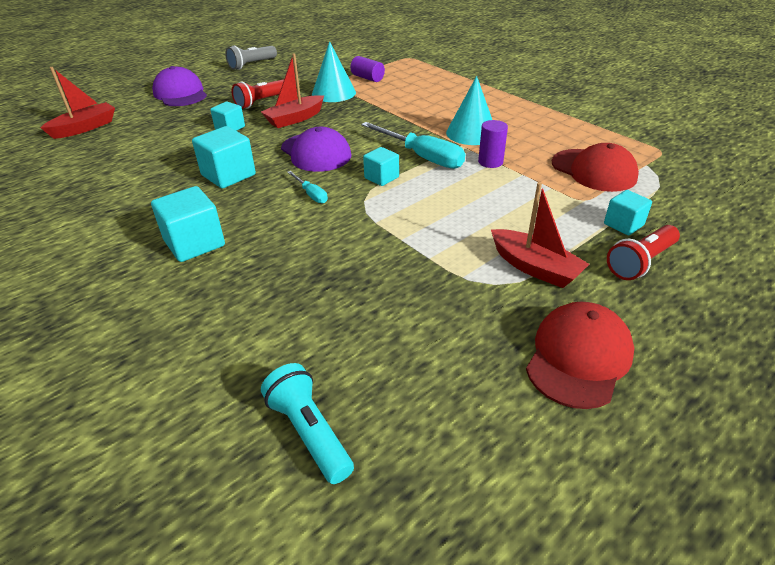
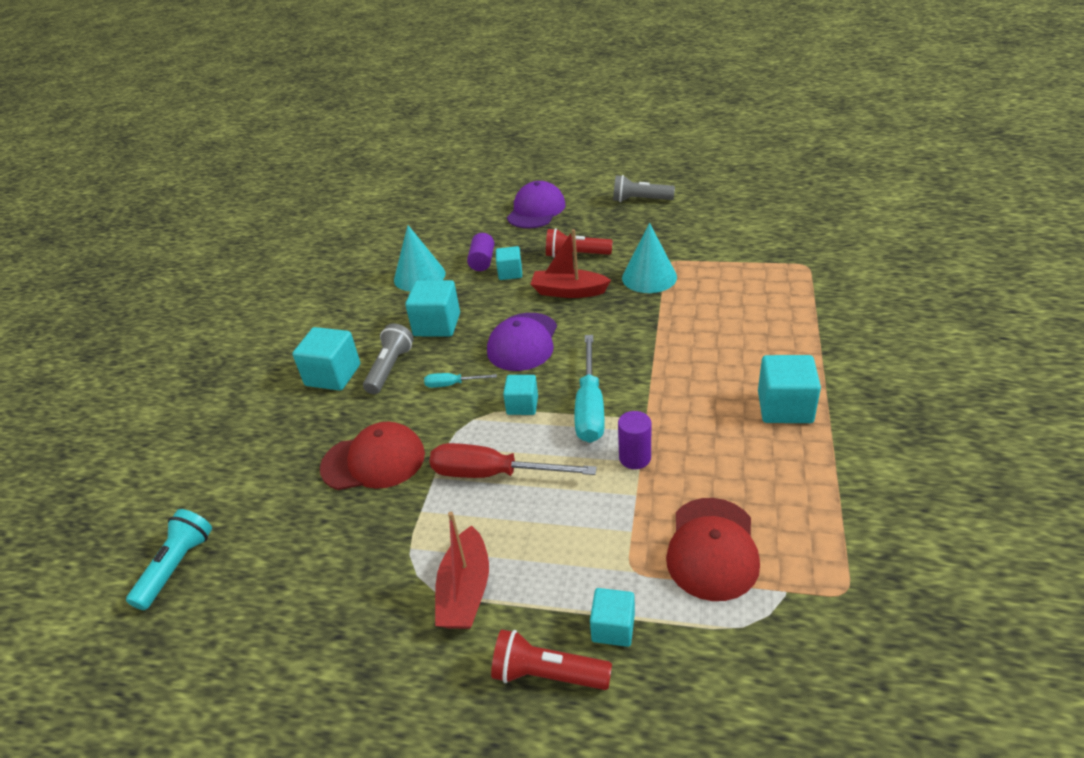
camera: 55 degrees right, 0 degrees up
(85, 128) = (431, 216): red boat -> none
(240, 213) = (390, 368): none -> grey flashlight
(311, 194) = (452, 384): turquoise screwdriver -> turquoise screwdriver turned 75 degrees clockwise
(367, 78) = (712, 274): purple cylinder -> purple cylinder (482, 261)
(433, 214) = (493, 474): none -> red screwdriver
(471, 133) = (682, 410): turquoise cone -> turquoise cone (419, 276)
(511, 108) = (785, 407): none -> turquoise cube
(578, 357) = (352, 687): red cap -> red cap (373, 461)

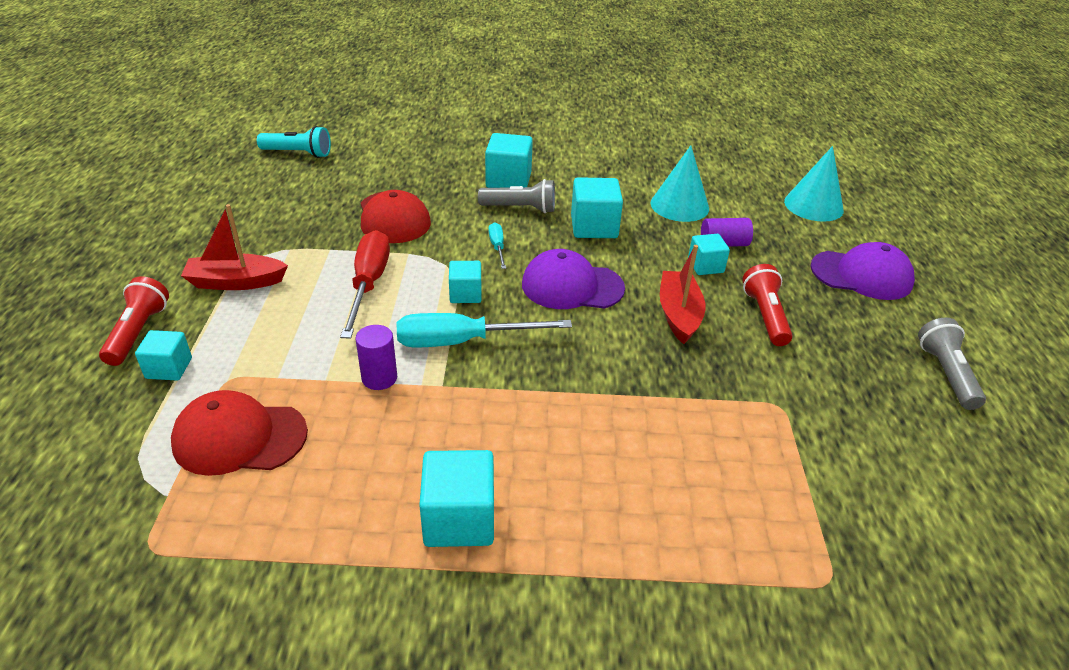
camera: 75 degrees right, 0 degrees up
(649, 277) = (733, 386): turquoise cone -> turquoise cone (813, 205)

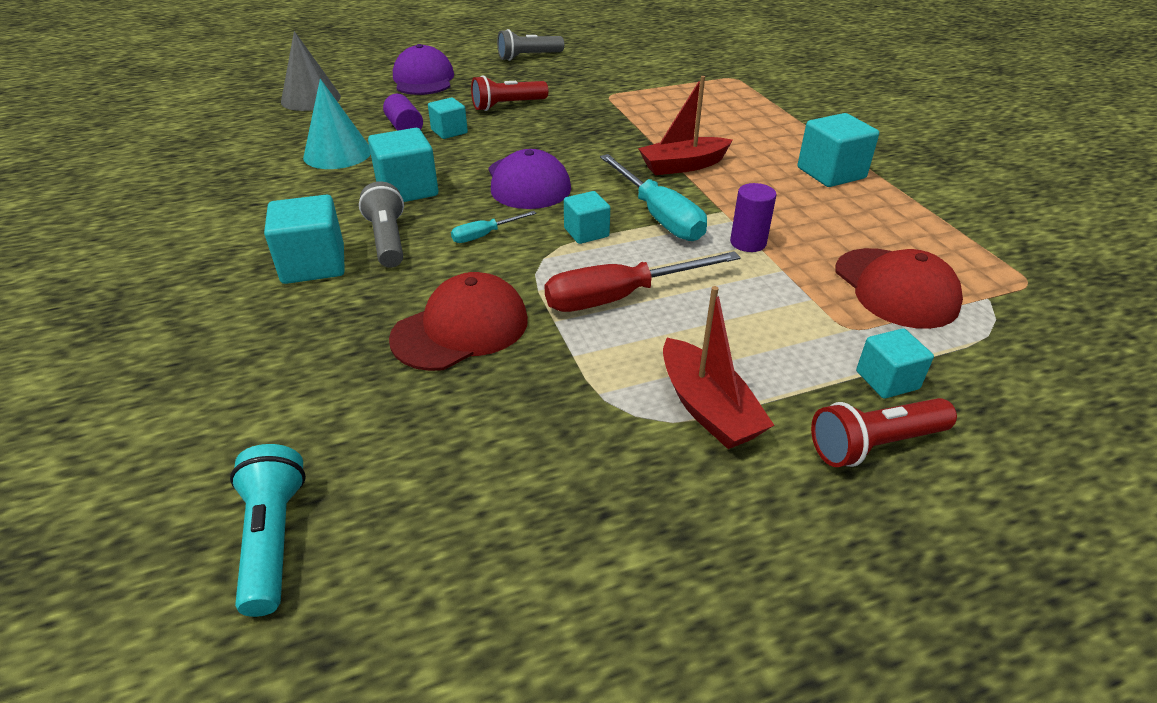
camera: 110 degrees left, 0 degrees up
(678, 314) = (532, 134): red boat -> red boat (683, 166)
(813, 205) = (311, 99): turquoise cone -> grey cone

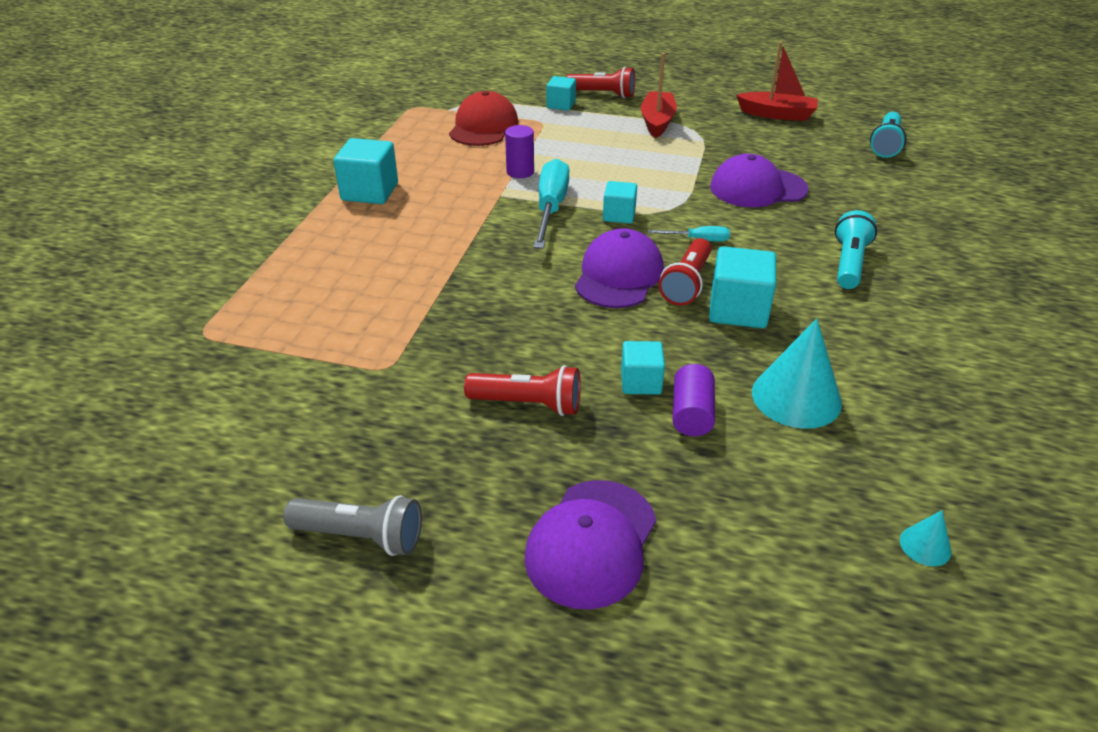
camera: 145 degrees left, 0 degrees up
(246, 119) = (925, 545): none -> turquoise cone
(311, 99) = (808, 567): grey cone -> none
(313, 264) = (849, 263): turquoise cube -> turquoise flashlight
(387, 240) = (780, 263): grey flashlight -> none
(461, 329) = (758, 188): red cap -> purple cap
(465, 195) = (687, 283): none -> red flashlight
(620, 297) = (644, 172): red screwdriver -> none
(683, 166) = (465, 240): red boat -> red boat (777, 114)

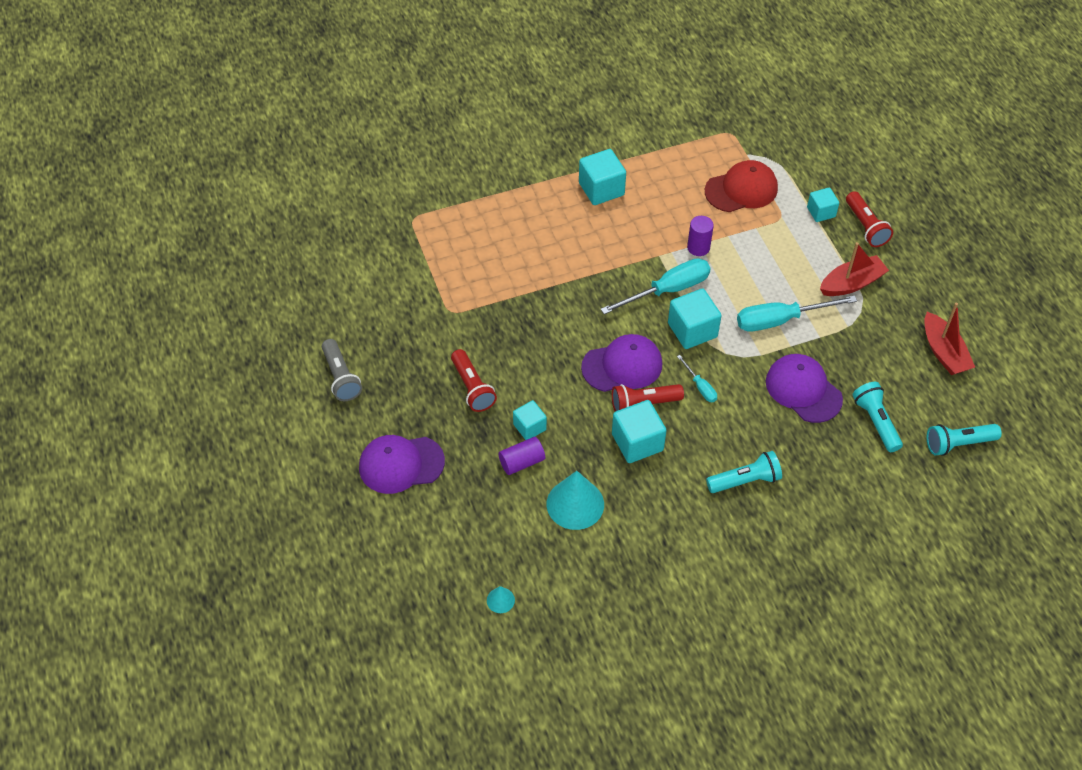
camera: 55 degrees right, 15 degrees up
(619, 215) = (692, 330): turquoise cube -> turquoise cube, size x1.61
(660, 167) = (780, 320): none -> turquoise screwdriver
(829, 170) = (875, 422): none -> turquoise flashlight

